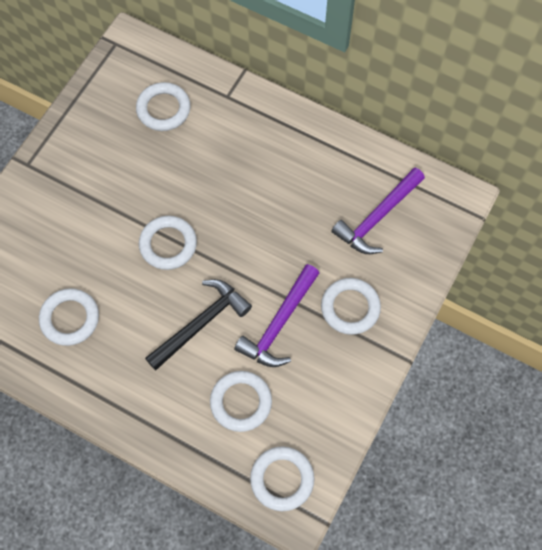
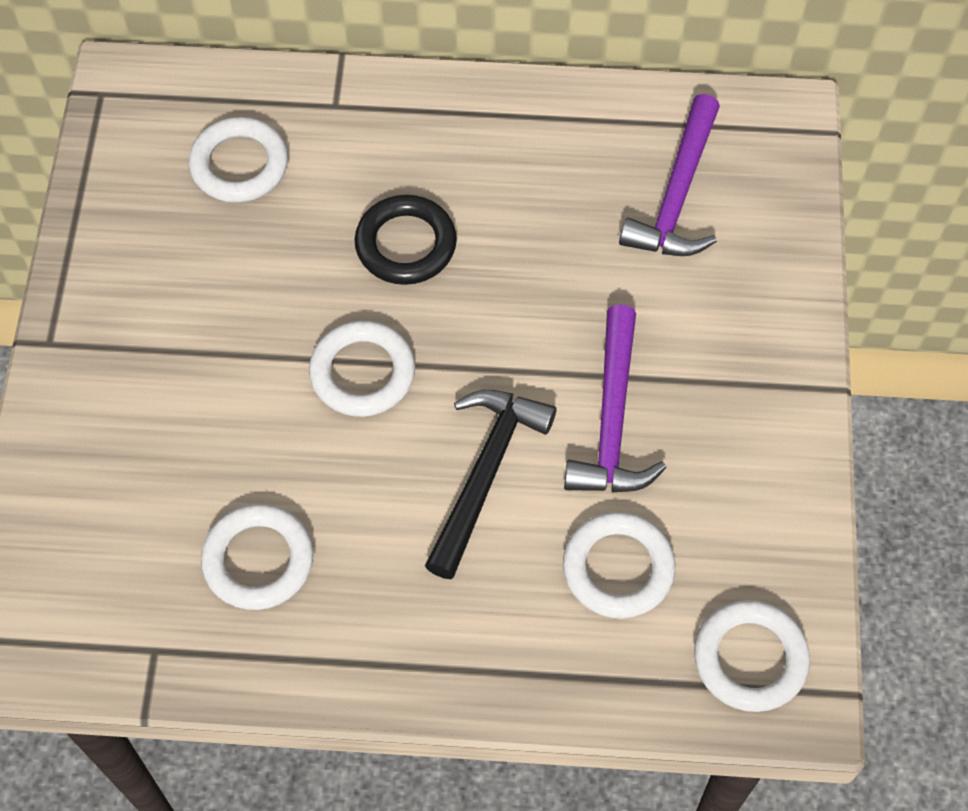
camera: 25 degrees left, 5 degrees down
(224, 186) = (406, 244): none -> black ring
(350, 308) = (710, 348): white ring -> none

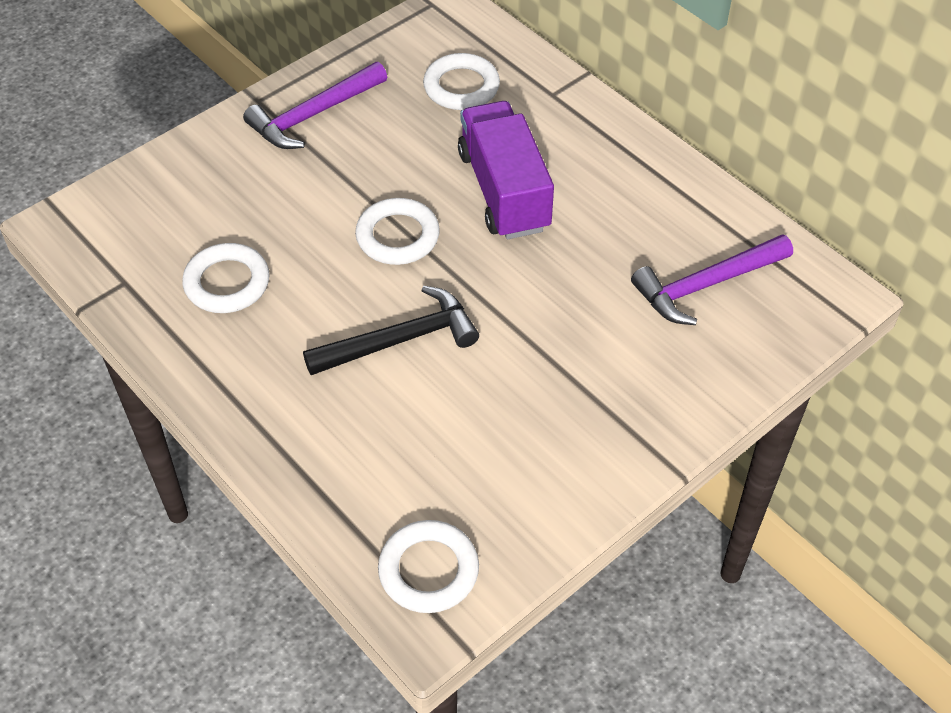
camera: 45 degrees right, 10 degrees down
(406, 244) = (504, 191): black ring -> purple truck
(612, 420) = (510, 373): purple hammer -> purple hammer (313, 115)
(618, 568) = (412, 452): white ring -> none

